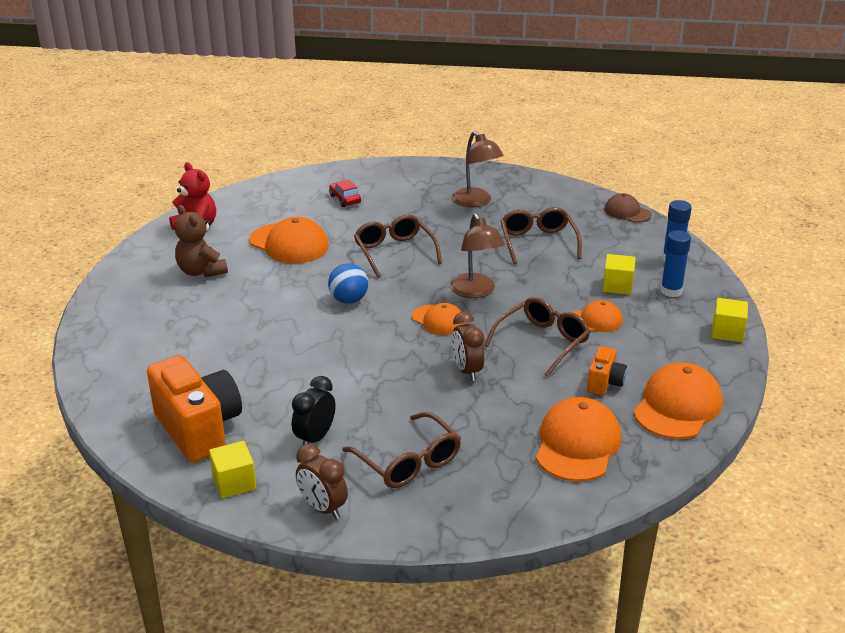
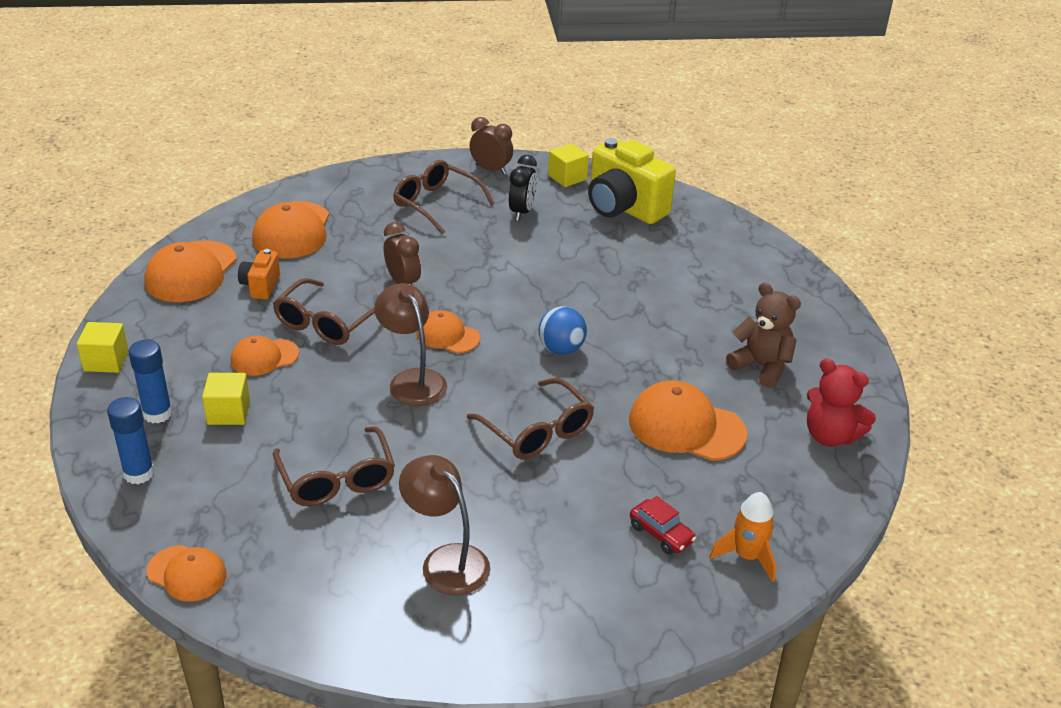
camera: 165 degrees right, 5 degrees up
(199, 429) = (623, 208): orange camera -> yellow camera
(303, 186) = (747, 556): none -> orange rocket
(627, 212) = (187, 573): brown cap -> orange cap

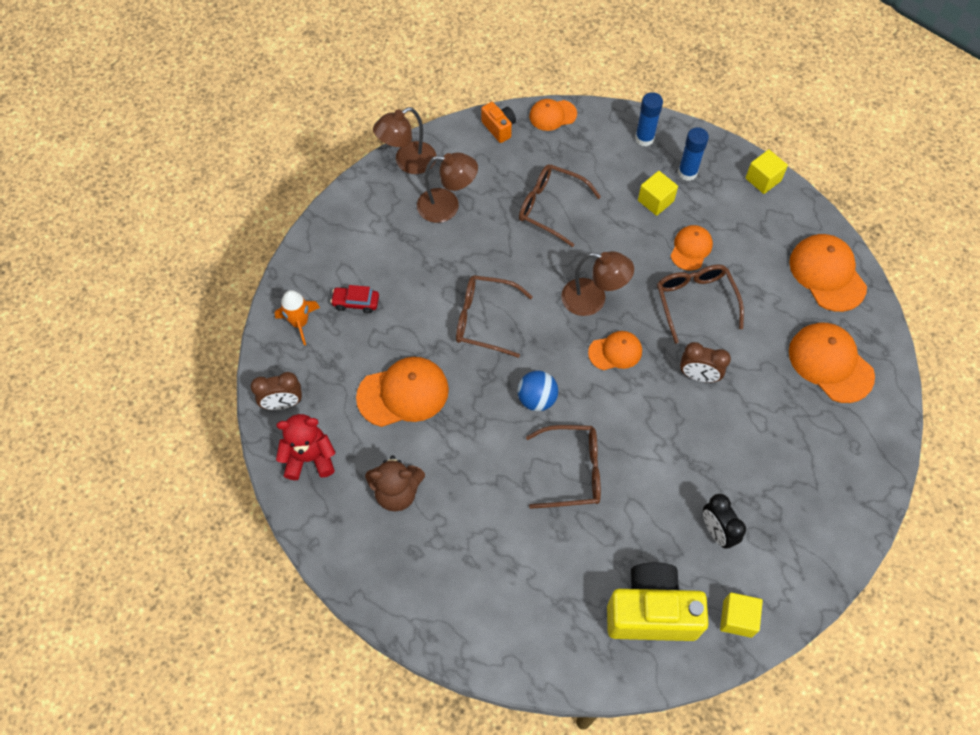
camera: 140 degrees right, 25 degrees up
(261, 286) = (772, 298): orange camera -> orange camera (499, 128)
(431, 649) = (408, 162): none -> brown lamp
(436, 204) = (785, 483): brown glasses -> brown glasses (573, 471)
(491, 170) = (803, 571): brown clock -> brown clock (283, 403)

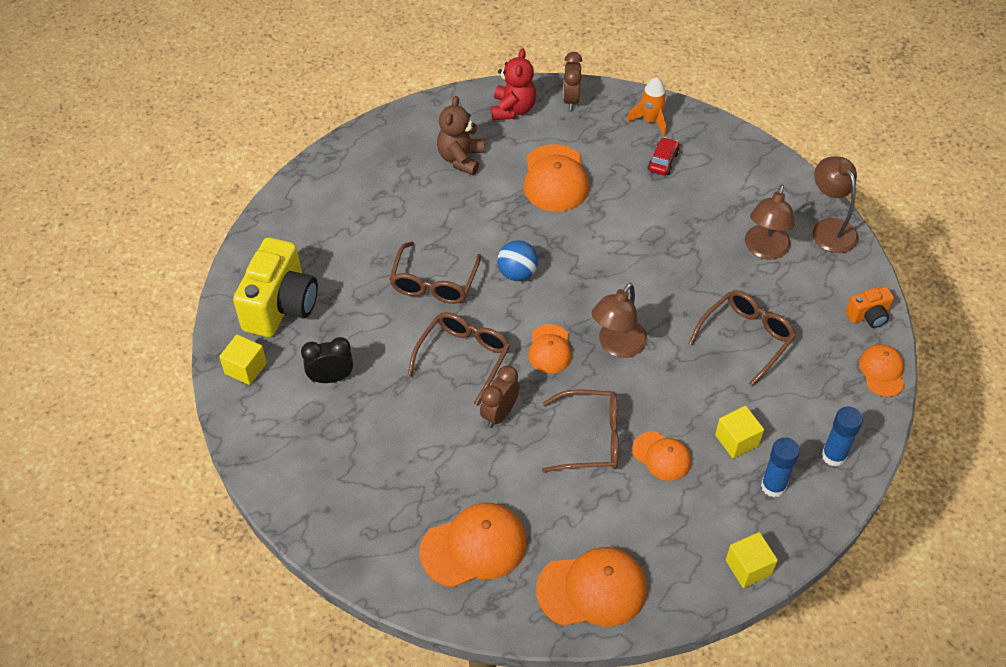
camera: 105 degrees right, 10 degrees down
(484, 319) = (618, 252): brown glasses -> brown glasses (464, 357)

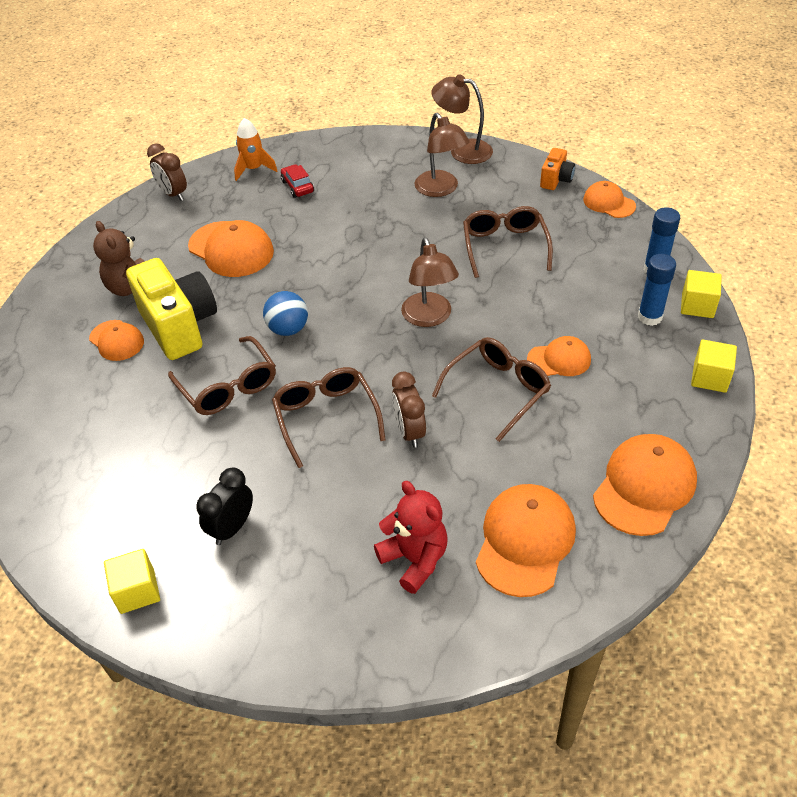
camera: 45 degrees left, 5 degrees down
(281, 306) = (107, 513): yellow camera -> yellow camera (179, 326)
(513, 109) = (133, 229): red teddy bear -> red teddy bear (415, 559)
(550, 349) = (384, 358): orange cap -> orange cap (117, 340)
(736, 440) = (589, 309): yellow cube -> yellow cube (697, 305)

